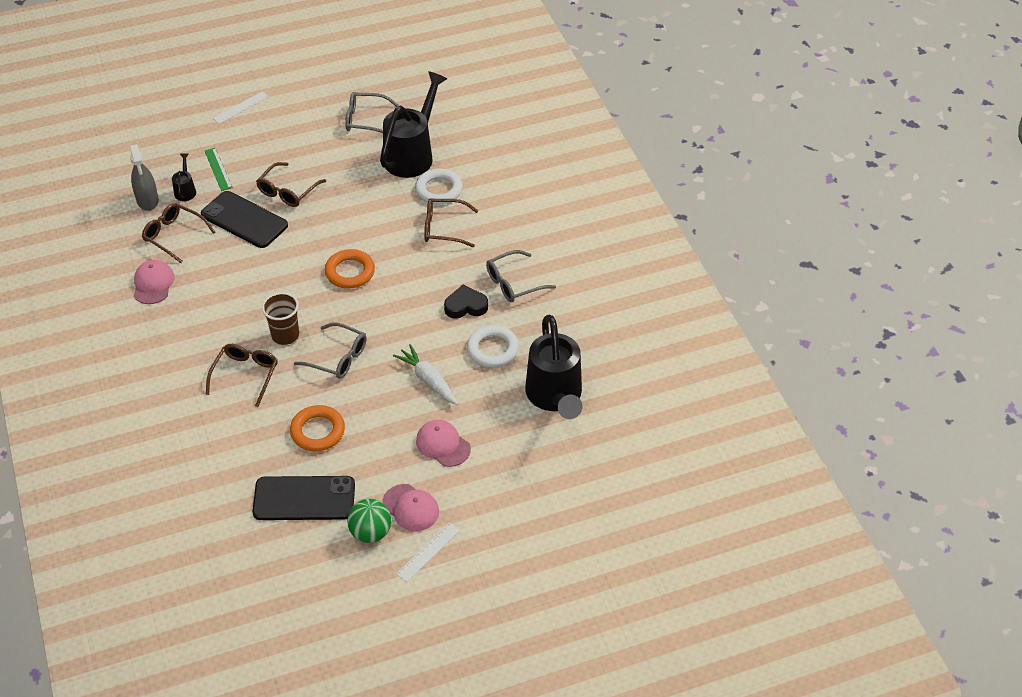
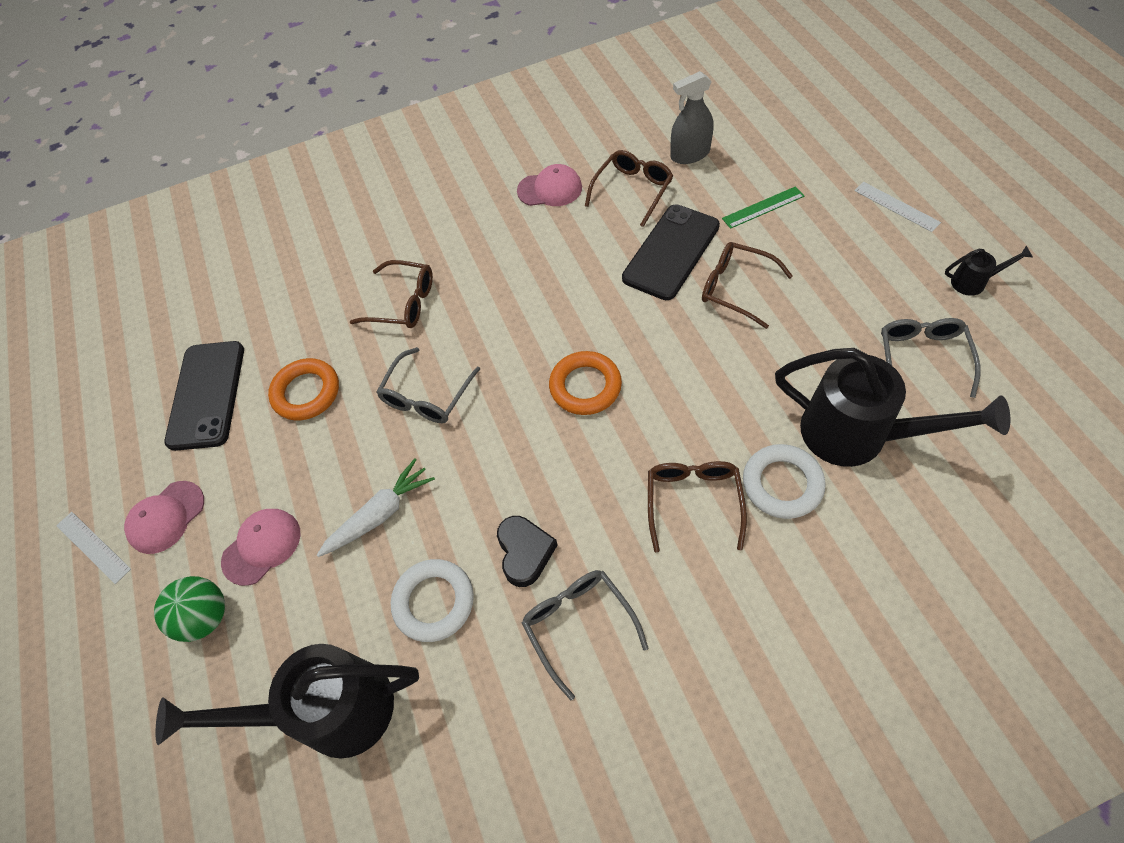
camera: 95 degrees right, 10 degrees up
(185, 190) = (715, 184): black watering can -> black watering can (973, 282)
(285, 335) = (467, 332): brown cup -> none
(370, 532) = (140, 474): green ball -> green ball (205, 617)

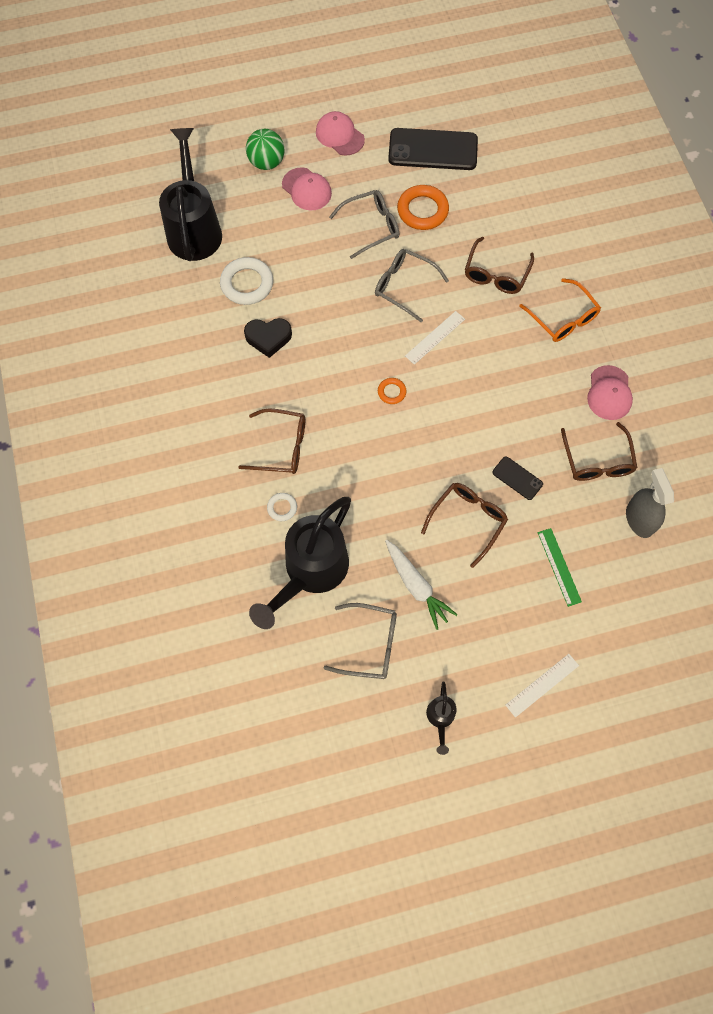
camera: 90 degrees right, 10 degrees up
(93, 547) = (327, 99): white ruler -> white ruler (435, 337)
(380, 514) = (315, 255): white carrot -> white carrot (416, 586)
(460, 236) = (563, 318): none -> orange glasses
(579, 625) = (212, 363): grey glasses -> grey glasses (371, 227)
(585, 386) = (391, 392): orange ring -> orange ring, size x0.52
(632, 191) = (597, 460): brown glasses -> brown glasses turned 45 degrees clockwise
(671, 252) = (517, 478): black phone -> black phone, size x0.48
(782, 484) = (282, 508): white ring -> white ring, size x0.52

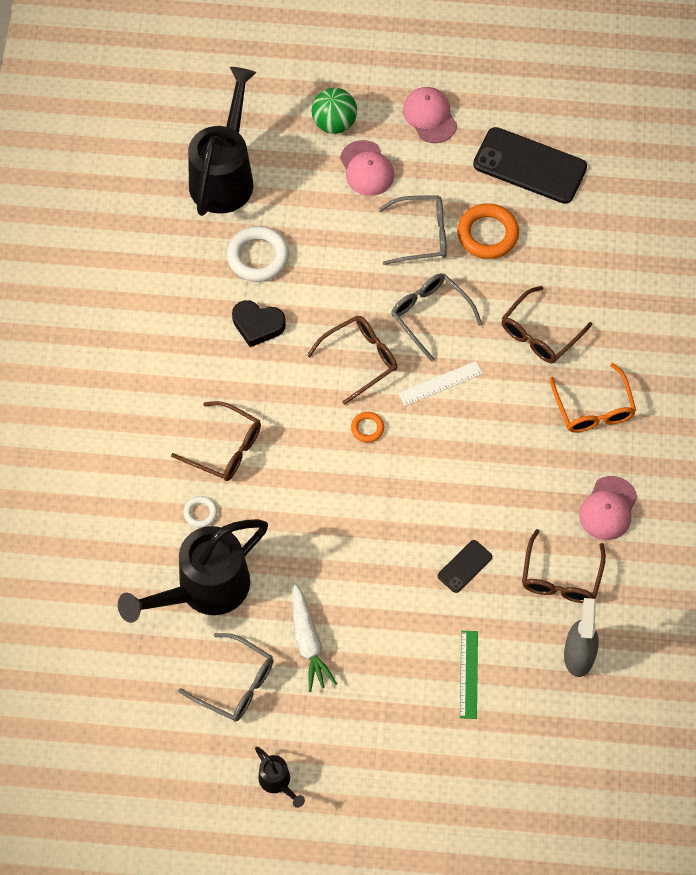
camera: 20 degrees right, 5 degrees down
(440, 718) = (277, 782): black watering can -> black watering can turned 60 degrees counterclockwise
(467, 521) = (391, 593): brown glasses -> brown glasses (360, 359)
(517, 478) = (464, 566): black phone -> black phone turned 75 degrees clockwise
(542, 685) = (397, 787): white ruler -> none

